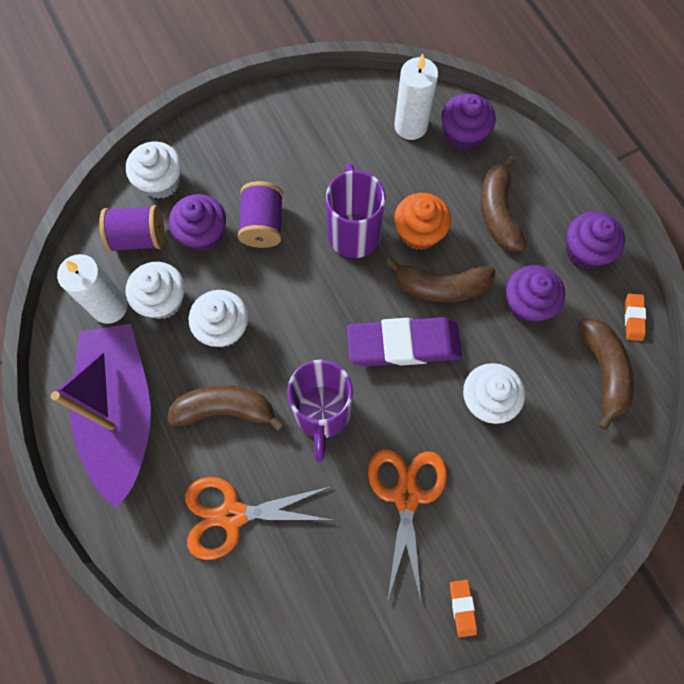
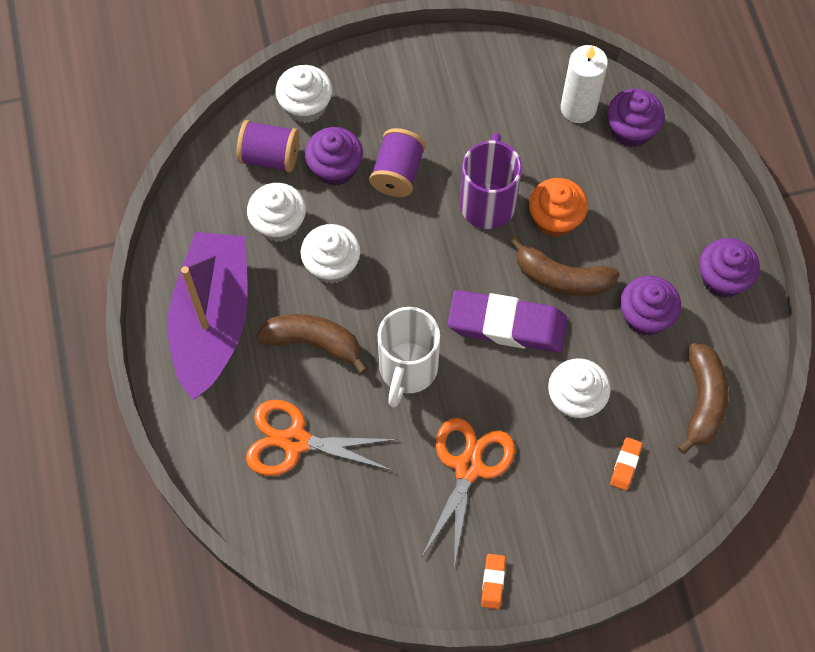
camera: 15 degrees right, 5 degrees down
(109, 307) = (225, 217): white candle -> none
(322, 413) = (407, 370): purple mug -> white mug
(498, 212) = (643, 218): brown banana -> none
(633, 318) = (751, 357): orange eraser -> orange eraser (625, 465)

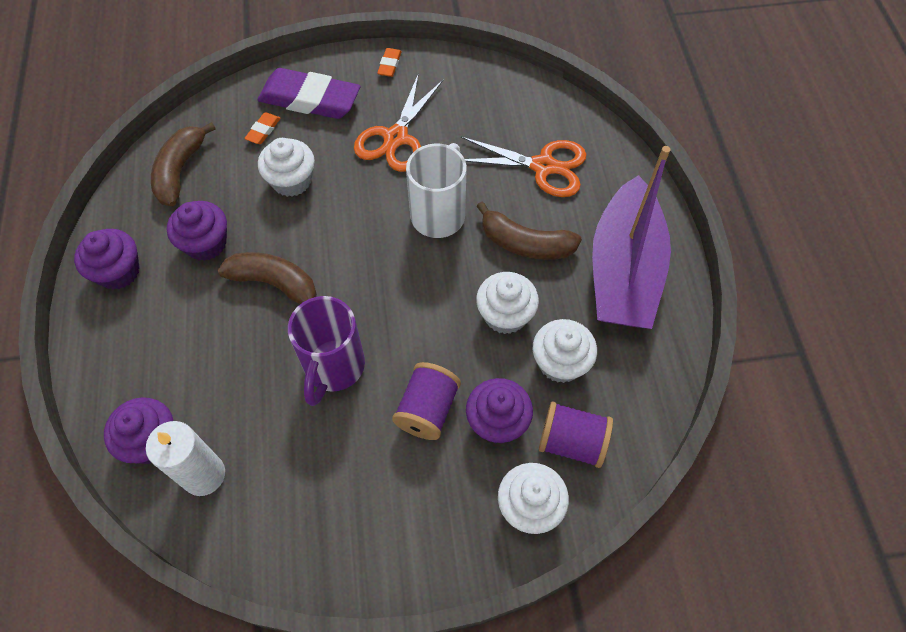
camera: 175 degrees left, 5 degrees down
(507, 325) = (339, 245): purple eraser -> purple eraser (310, 99)
(555, 219) = (266, 344): orange cupcake -> none

